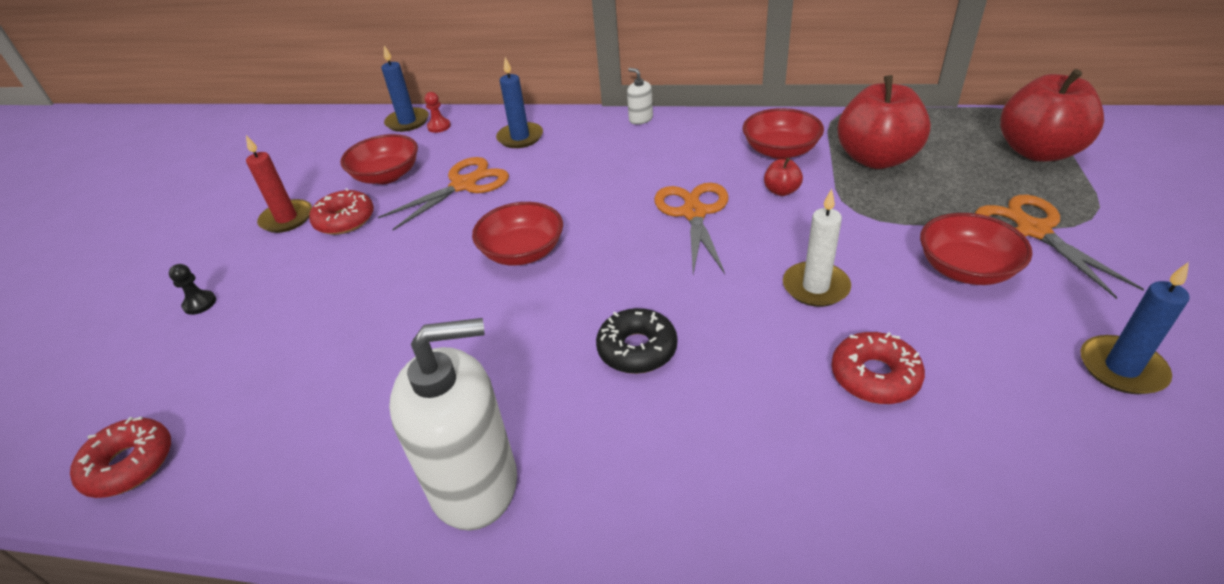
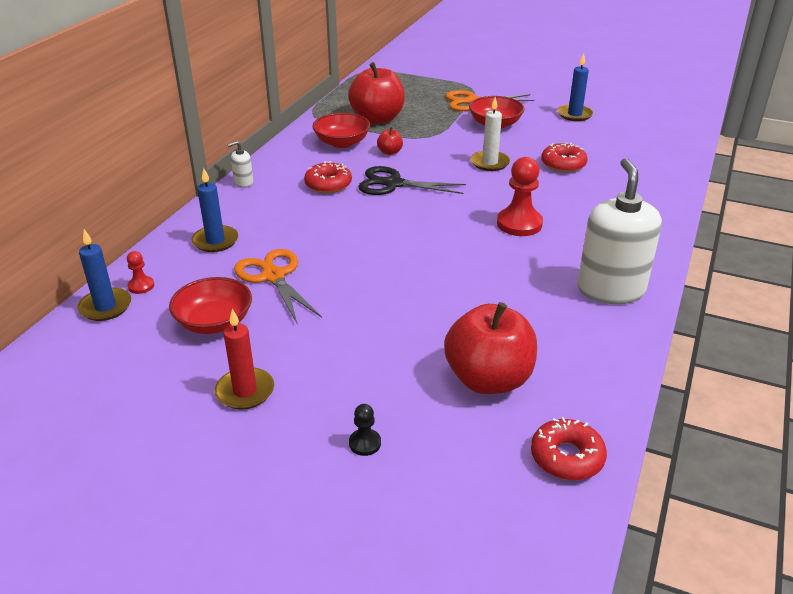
camera: 80 degrees left, 5 degrees down
(345, 220) = (279, 349): red donut -> red donut (328, 184)
(522, 252) = (395, 255): red bowl -> none
(637, 349) = (519, 224): black donut -> red pawn
(694, 213) = (393, 184): orange scissors -> black scissors
(1038, 152) = (406, 80): red apple -> red apple (488, 379)

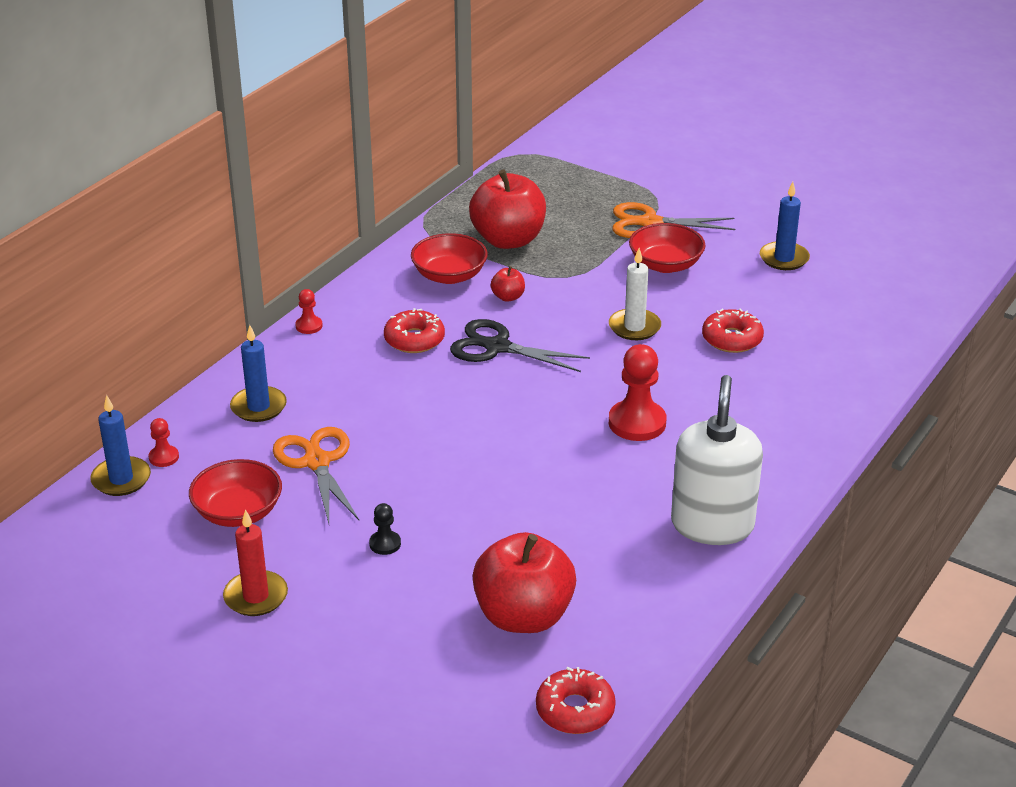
camera: 10 degrees right, 0 degrees up
(243, 183) = (309, 326): white soap dispenser -> red pawn
(365, 443) = (367, 668): black pawn -> black pawn (385, 544)

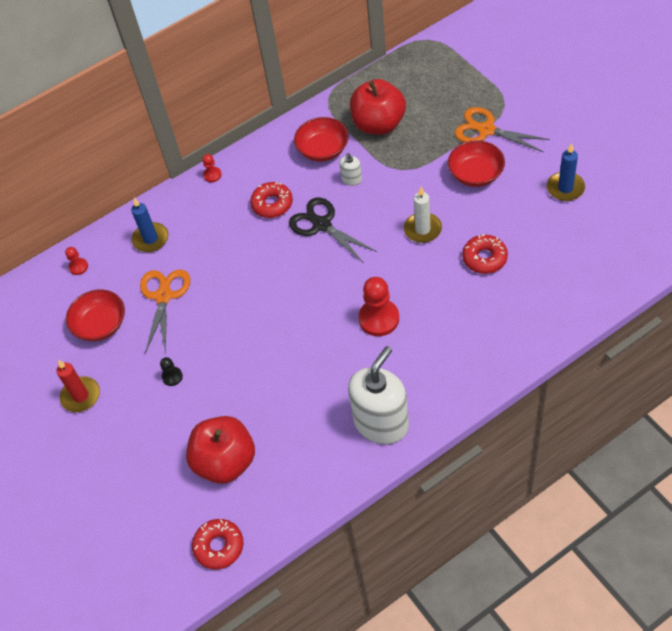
camera: 30 degrees right, 20 degrees up
(121, 479) = (47, 278): blue candle -> none
(508, 297) = (351, 179): red apple -> white soap dispenser

